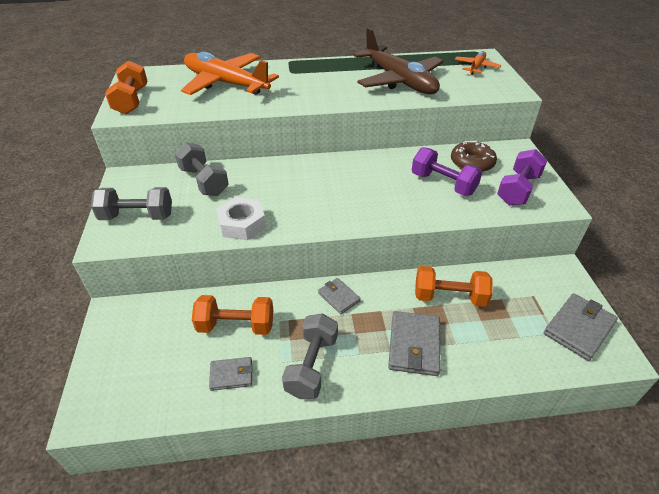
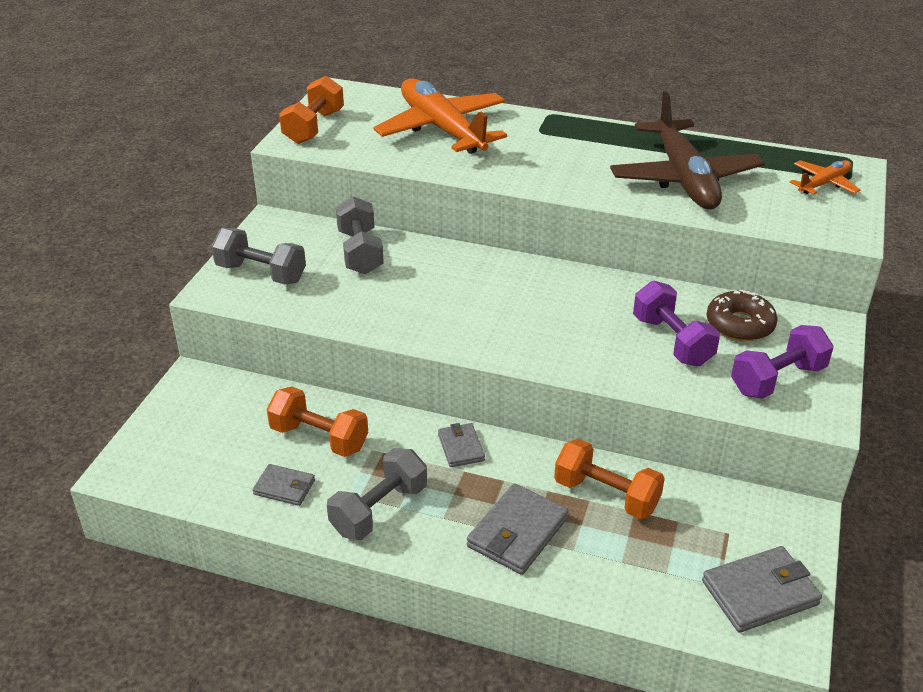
camera: 25 degrees right, 5 degrees down
(242, 224) = (374, 316): white nut -> none

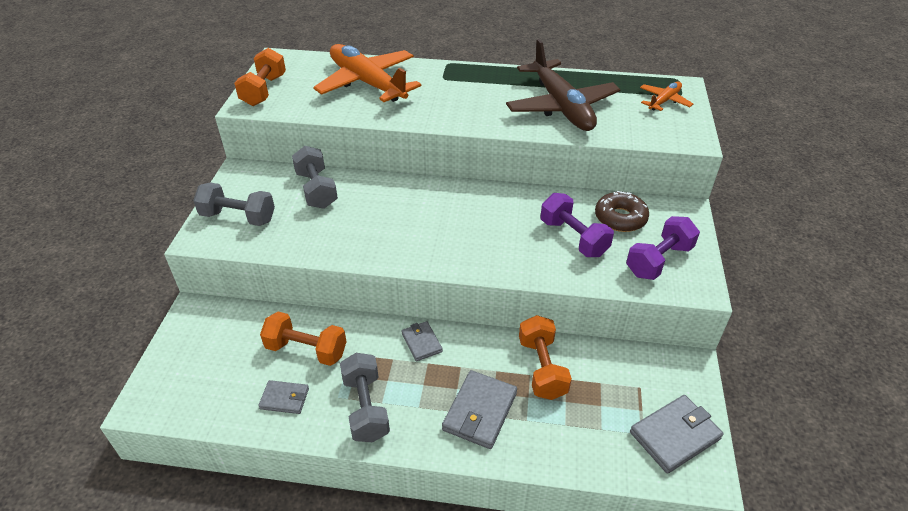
camera: 10 degrees left, 5 degrees up
(379, 510) = (366, 408): grey dumbbell -> grey dumbbell turned 45 degrees counterclockwise
(606, 495) = (542, 368): orange dumbbell -> orange dumbbell turned 60 degrees clockwise

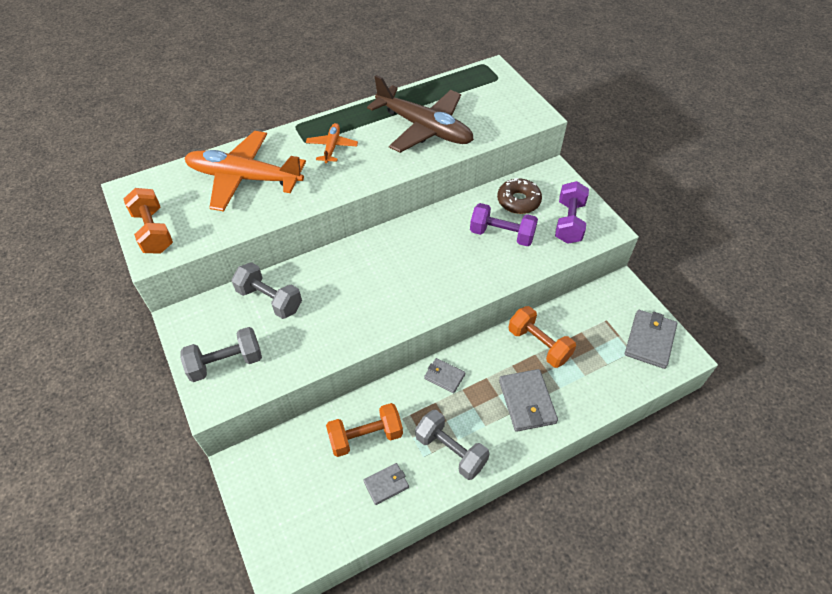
camera: 35 degrees left, 10 degrees up
(664, 101) = (491, 89): orange plane -> orange plane (332, 147)

